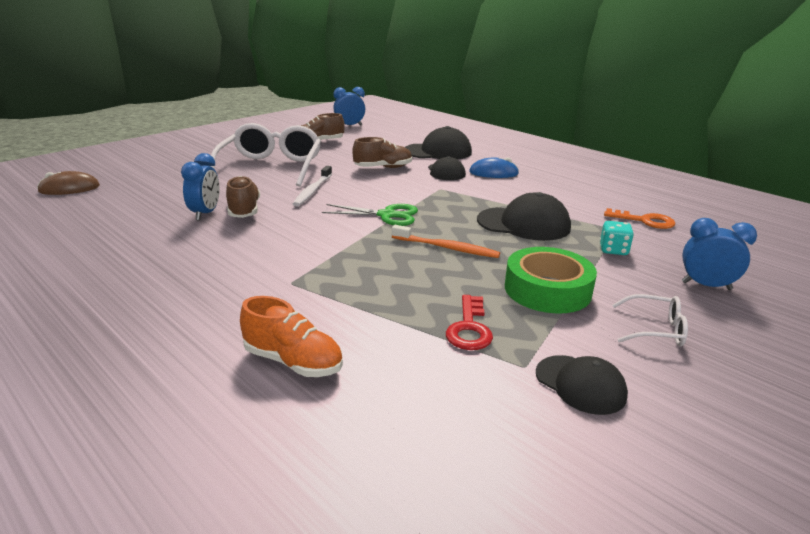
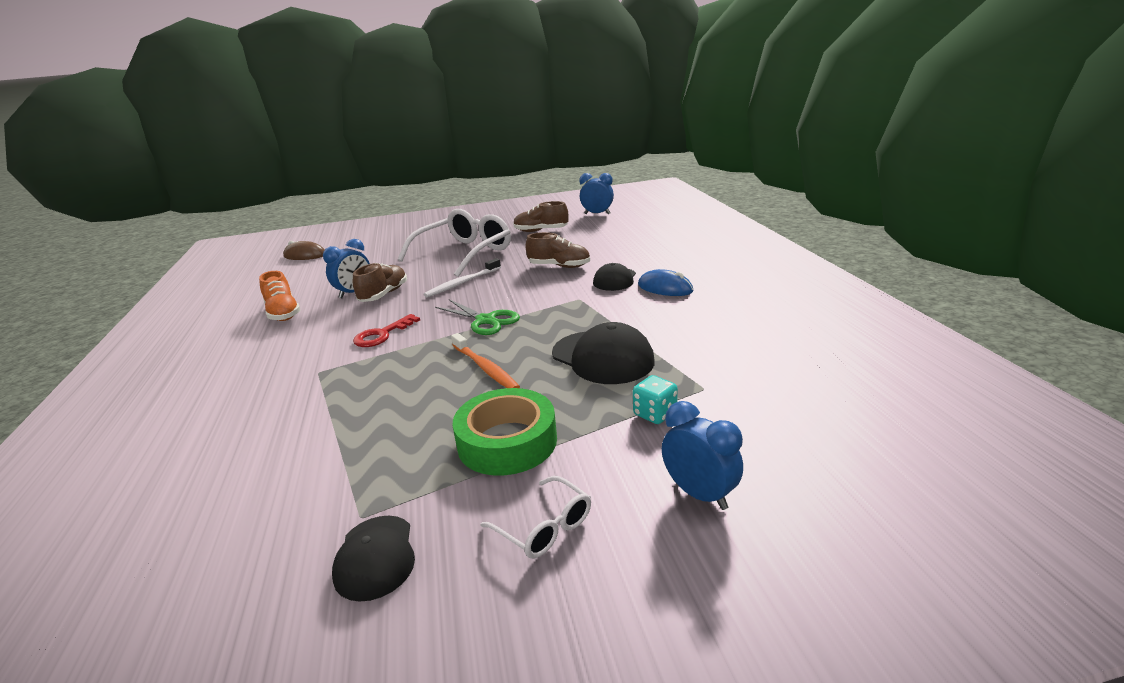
camera: 35 degrees right, 0 degrees up
(293, 362) = (219, 445): orange shoe -> orange shoe (283, 313)
(438, 151) = (643, 253): black cap -> none
(469, 328) = (376, 460): red key -> red key (382, 335)
(645, 221) = (759, 384): orange key -> none

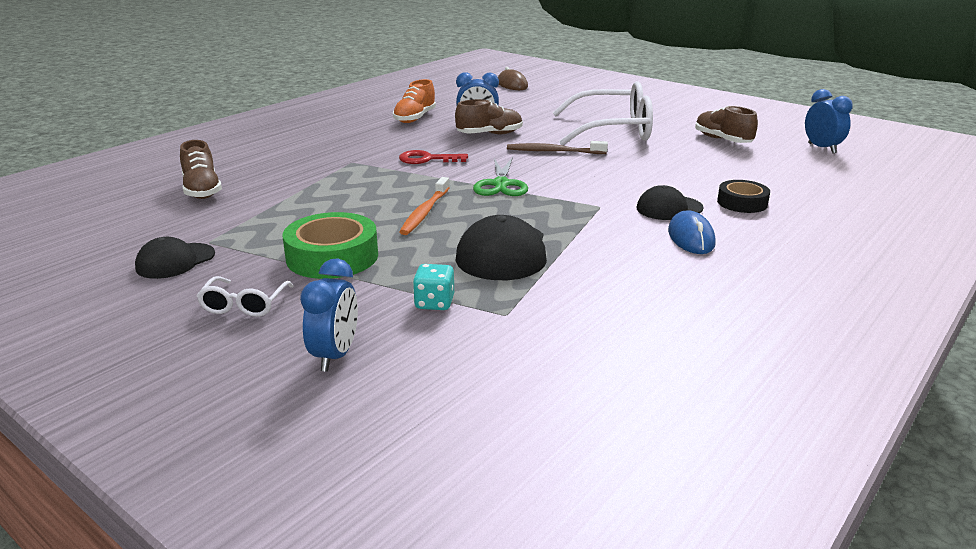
camera: 50 degrees right, 0 degrees up
(462, 283) = (554, 151): white toothbrush -> brown toothbrush
(559, 266) = (655, 175): brown shoe -> brown shoe (202, 190)
(637, 258) = (742, 203): none -> black tape

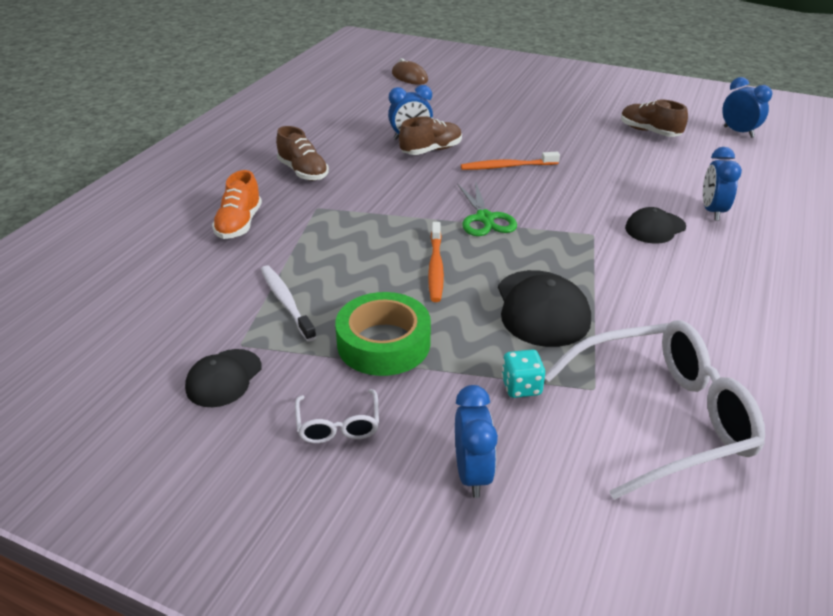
camera: 15 degrees left, 10 degrees up
(202, 190) = (183, 271): brown shoe -> brown shoe (303, 172)
(271, 219) = (286, 302): none -> white toothbrush
(415, 118) = (341, 136): orange shoe -> orange shoe (239, 224)
(427, 159) = (391, 193): red key -> none
(554, 151) = (507, 166): brown toothbrush -> orange toothbrush
(613, 130) = (545, 131): white glasses -> white glasses (663, 417)
(691, 237) = (695, 262): blue mouse -> none
(742, 203) = (712, 211): black tape -> blue clock

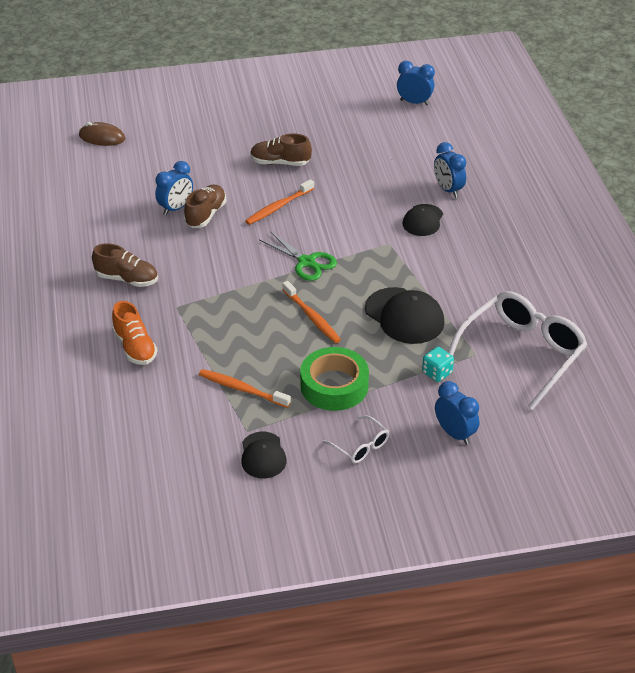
camera: 35 degrees left, 5 degrees up
(286, 302) = (242, 389): white toothbrush -> orange toothbrush
(649, 132) = (352, 127): brown shoe -> brown shoe (280, 163)

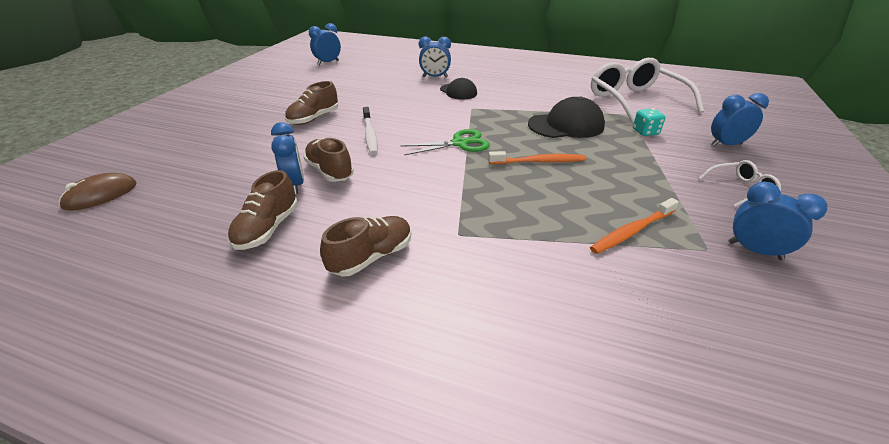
camera: 60 degrees left, 5 degrees down
(122, 224) = (268, 229): none -> brown shoe
(135, 347) = (510, 293): orange shoe -> none
(263, 455) = (754, 251): black cap -> blue clock
(278, 207) = (370, 135): orange toothbrush -> white toothbrush
(334, 386) = (645, 178): green tape -> none

